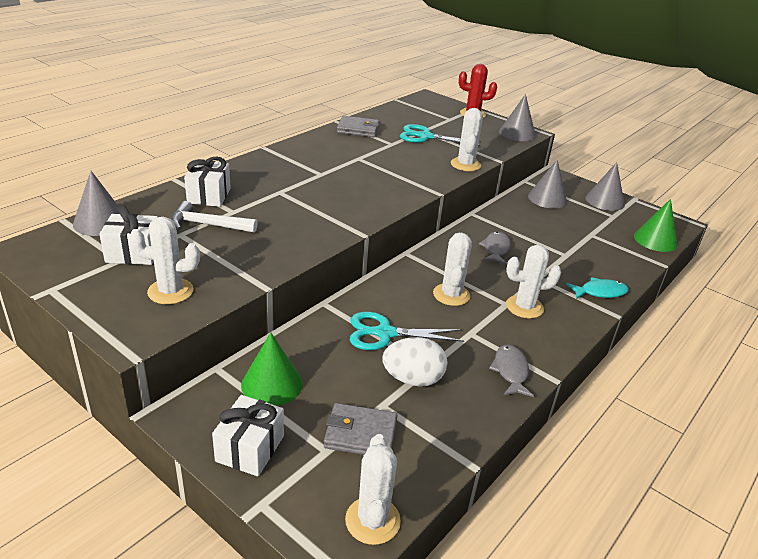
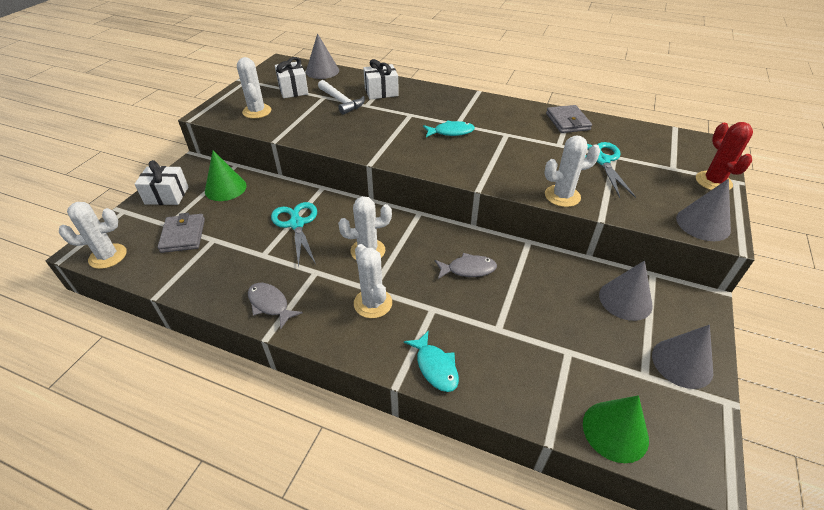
camera: 75 degrees right, 10 degrees up
(207, 225) = (341, 101): white hammer -> white hammer turned 150 degrees clockwise
(334, 180) = (451, 132): none -> turquoise fish
(413, 379) = (245, 249): white egg -> none
(510, 371) = (270, 304): grey fish -> grey fish turned 120 degrees counterclockwise

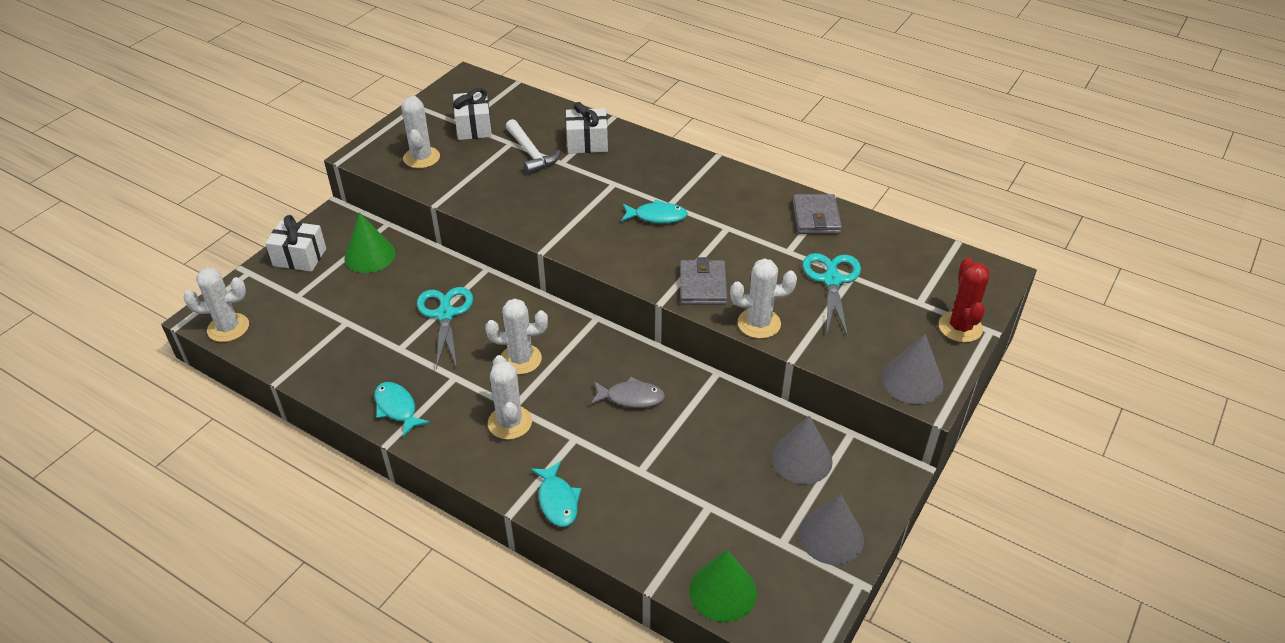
camera: 10 degrees right, 0 degrees up
(183, 235) = (313, 312): grey wallet -> grey wallet (703, 285)
(270, 304) = (397, 408): grey fish -> turquoise fish
(322, 71) = (518, 99): grey cone -> none

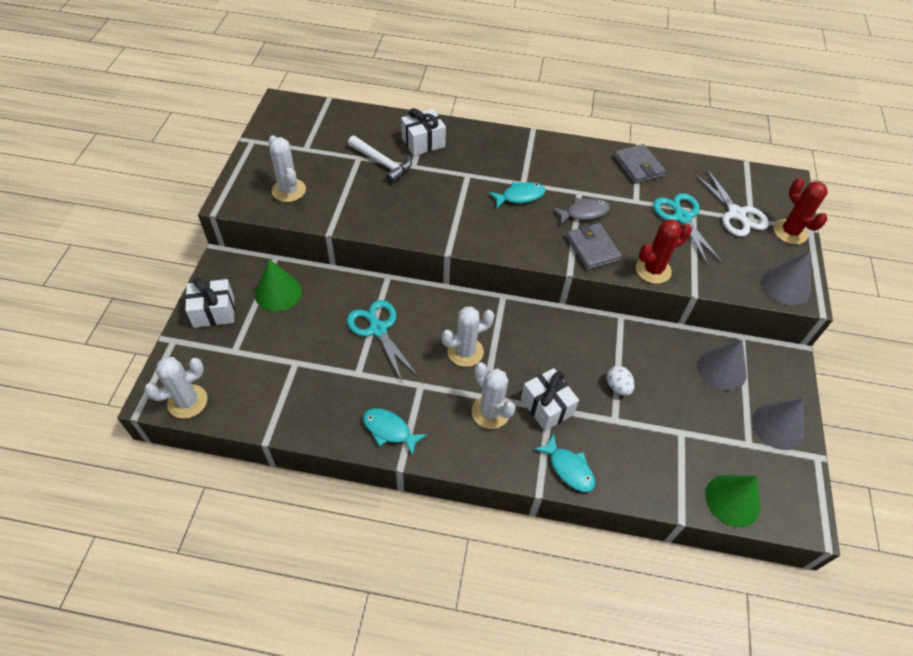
camera: 25 degrees left, 10 degrees up
(474, 127) = (317, 150): white gift -> white gift (547, 407)
(631, 397) = (571, 358): grey fish -> grey fish (584, 213)
(665, 440) = (617, 387): none -> white egg
(759, 323) = (653, 270): white cactus -> red cactus
(904, 293) = (736, 214): none -> white scissors

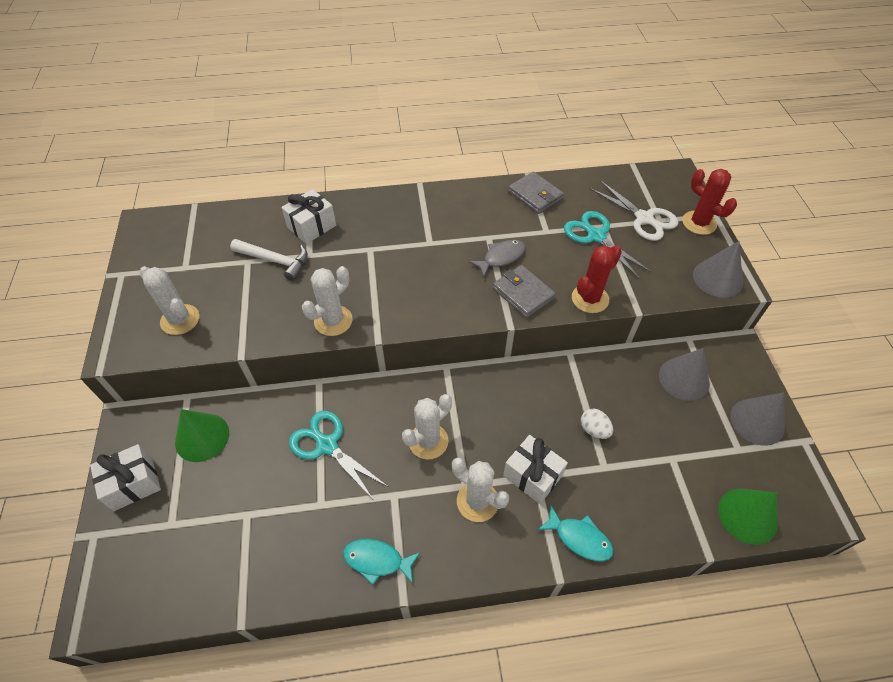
camera: 15 degrees left, 0 degrees up
(187, 401) = (132, 607): white cactus -> white cactus (333, 321)
(520, 196) = (431, 258): turquoise fish -> none

